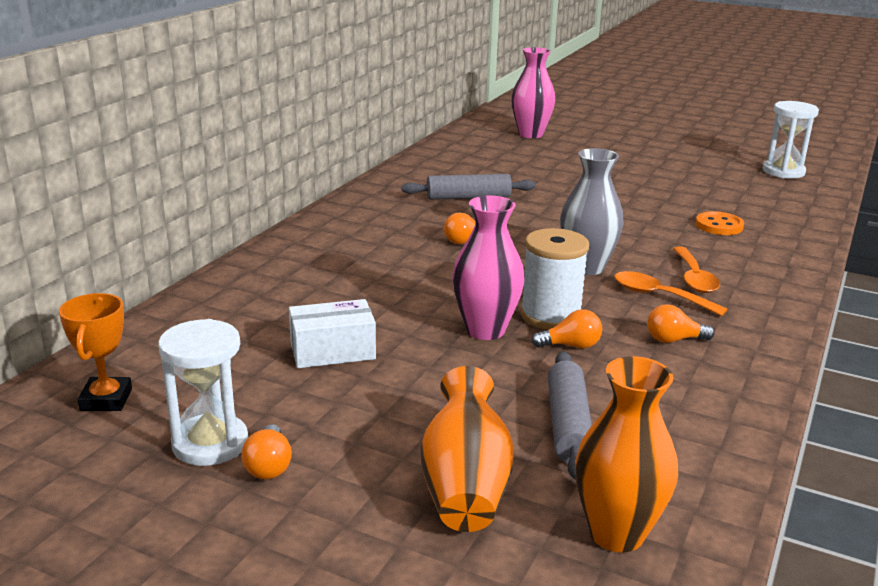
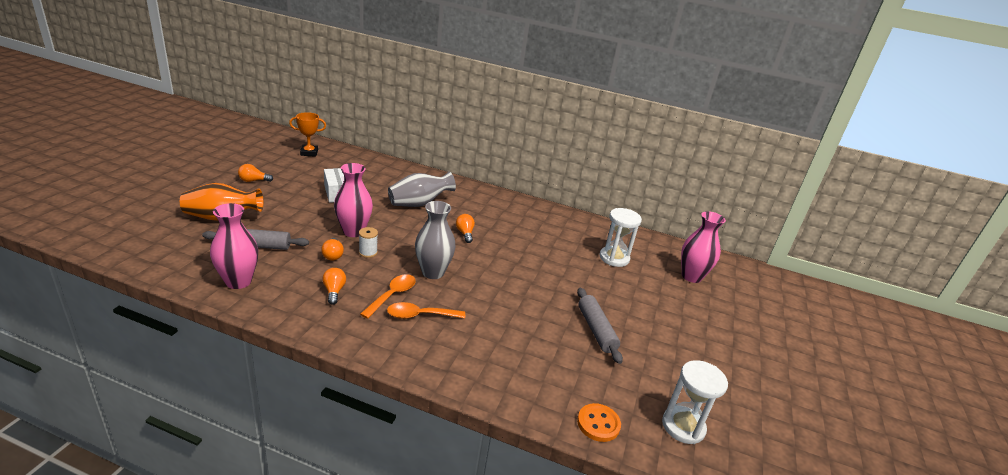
camera: 80 degrees right, 5 degrees up
(210, 443) = (272, 170): white hourglass -> white hourglass (614, 258)
(370, 274) = (419, 203): none -> grey vase
(468, 197) = (538, 239): grey rolling pin -> grey rolling pin (596, 330)
(550, 316) = (368, 252): white spool -> white spool, size x0.53
(616, 533) = (173, 248): orange vase -> none
(694, 430) = (238, 281): none -> pink vase
(719, 225) = (520, 347): orange button -> orange button (598, 424)

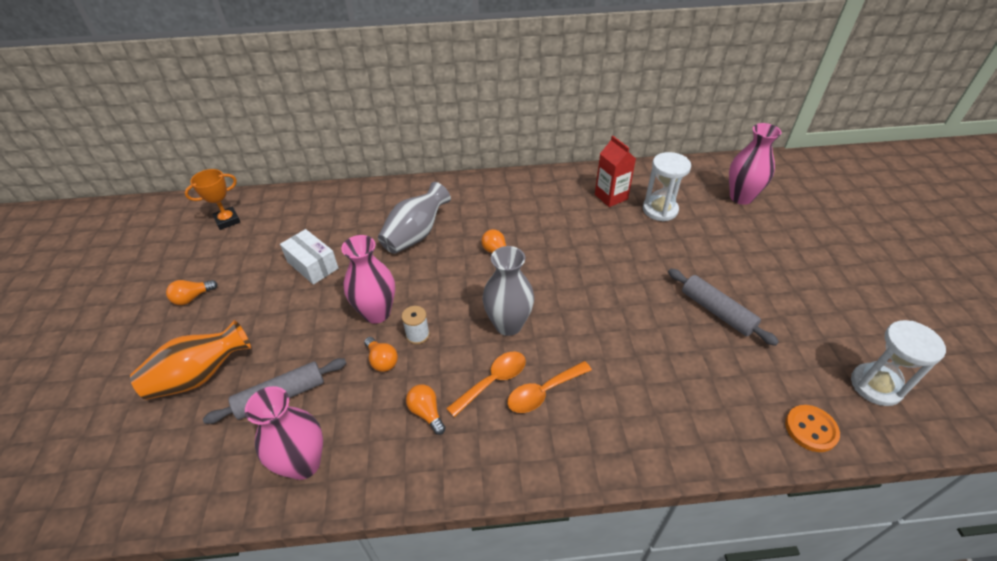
camera: 20 degrees left, 15 degrees up
(392, 295) = (493, 381): orange spoon -> orange spoon turned 45 degrees clockwise
(583, 236) = (611, 197): none -> red carton

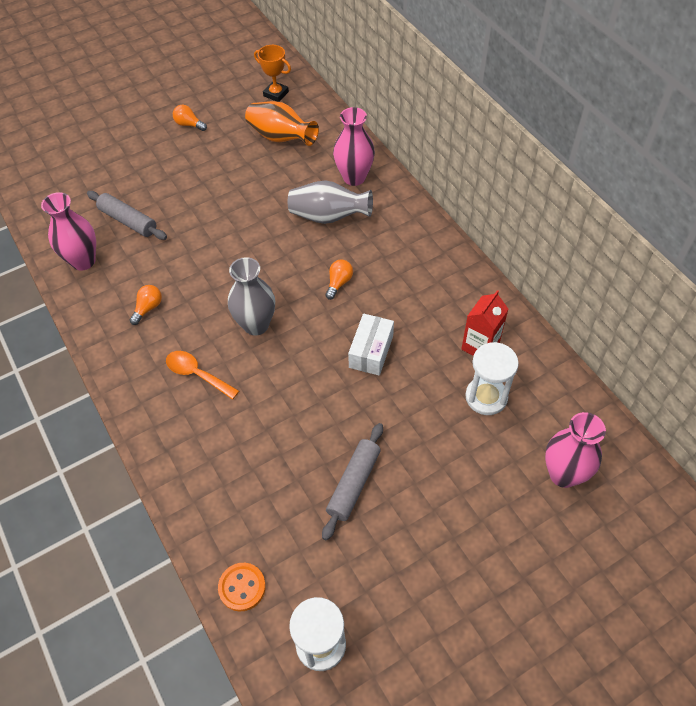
camera: 65 degrees right, 10 degrees up
(200, 376) = (126, 171): orange vase -> orange vase (281, 138)
(312, 265) = (256, 170): white box -> white box (371, 351)
(377, 313) = (226, 235): pink vase -> pink vase (354, 177)
(382, 360) = (182, 260): orange light bulb -> none
(417, 335) = (217, 270): white spool -> none
(493, 381) = (193, 337): orange spoon -> none

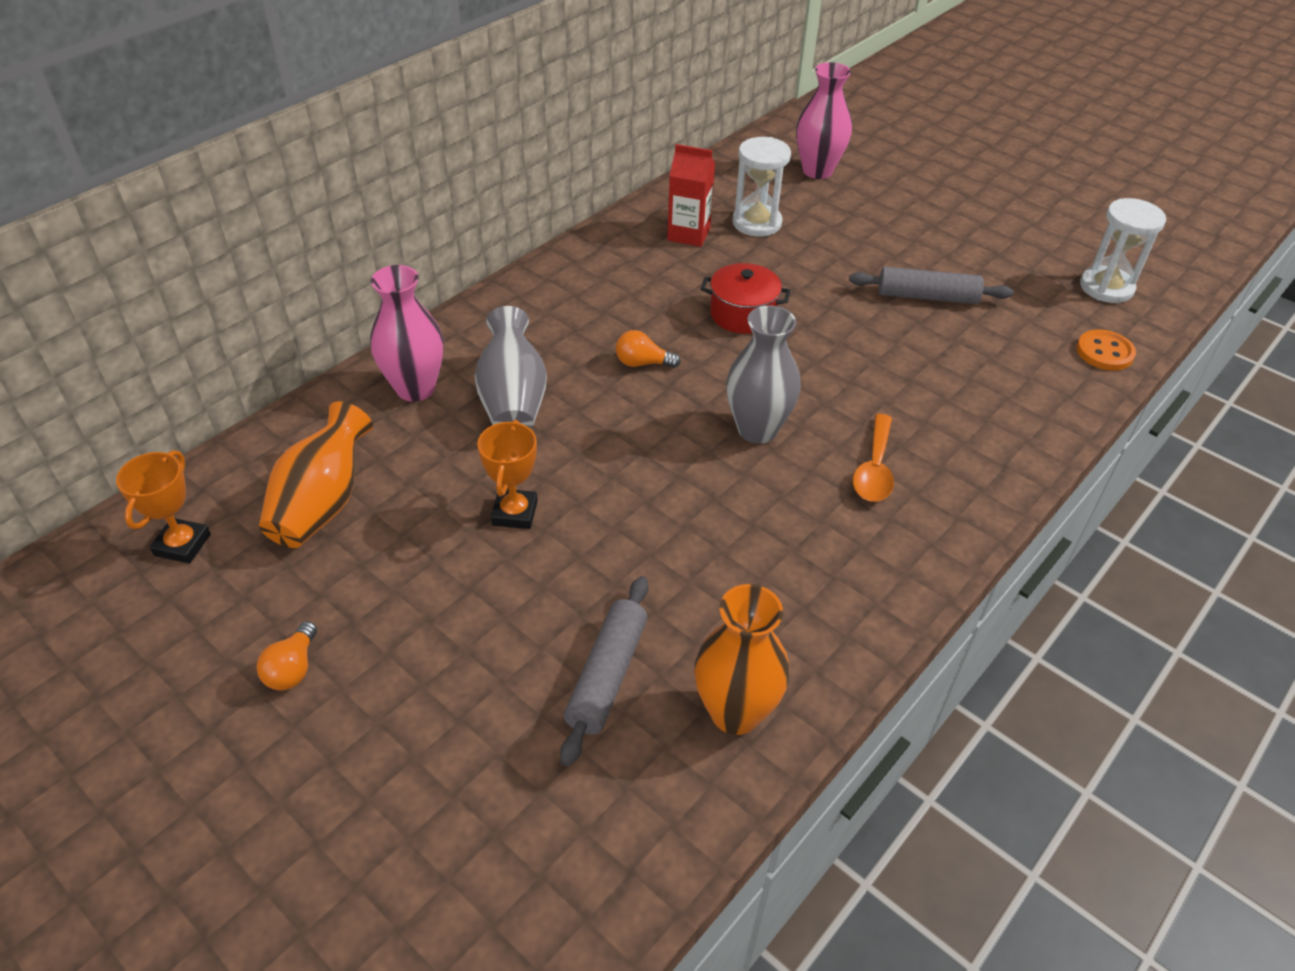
camera: 110 degrees left, 10 degrees down
(83, 261) = (735, 712): pink vase -> orange vase
(148, 308) = (792, 568): orange light bulb -> none
(241, 205) = (515, 513): none -> orange trophy
(371, 351) = (743, 314): white box -> red pot

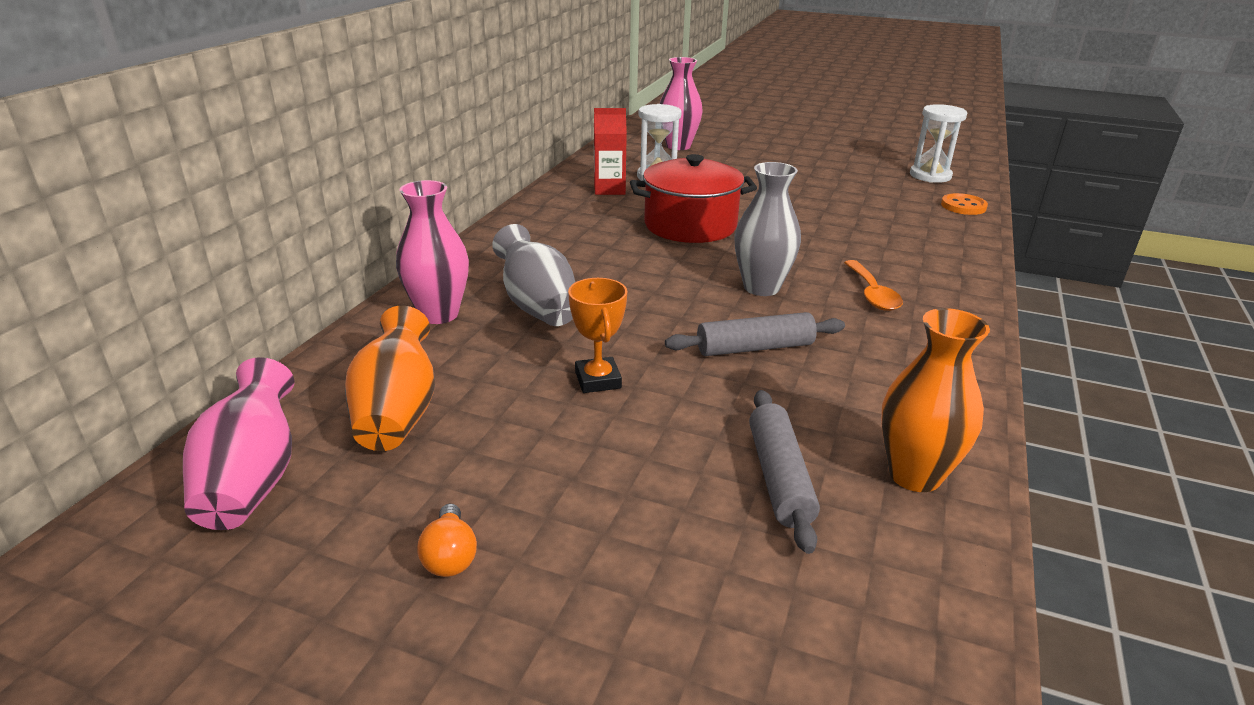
camera: 20 degrees left, 15 degrees down
(182, 545) = (252, 480): orange trophy -> pink vase
(642, 363) = (633, 265): orange light bulb -> none
(743, 314) = (690, 225): red pot -> red pot, size x1.63
(927, 296) = (817, 197): grey rolling pin -> grey rolling pin (754, 348)

